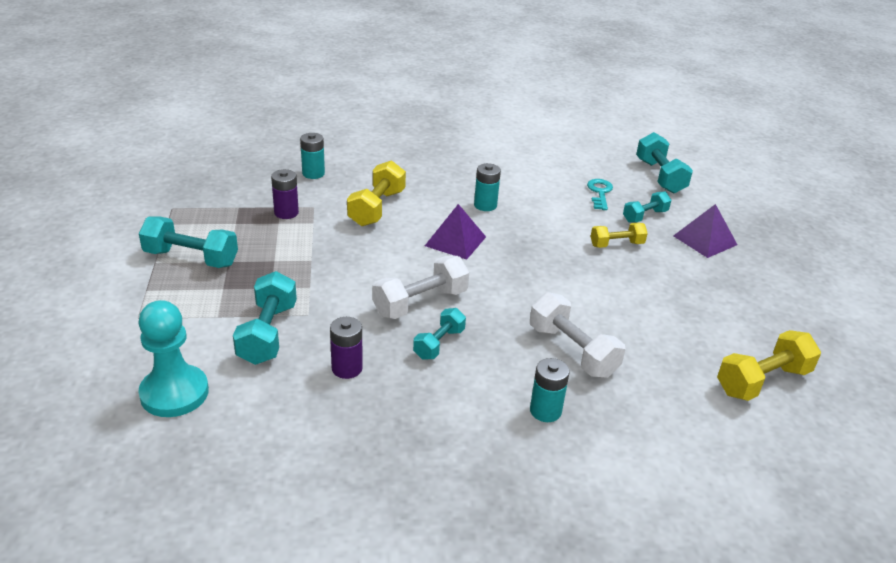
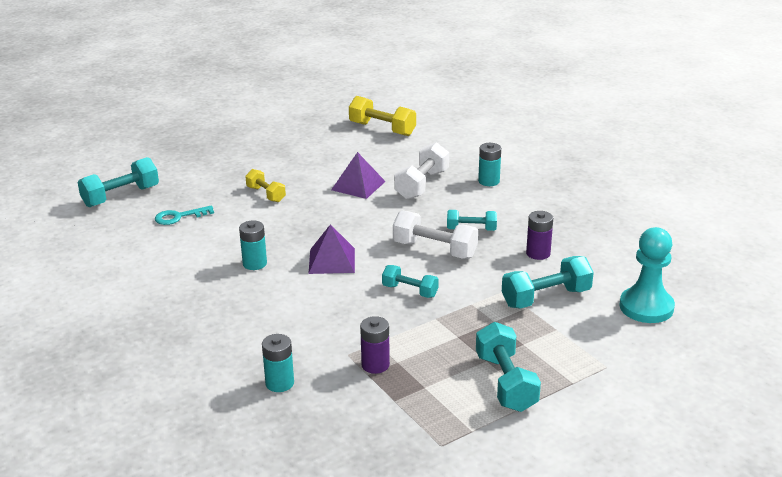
camera: 115 degrees left, 5 degrees down
(377, 208) = (315, 317): yellow dumbbell -> none
(645, 216) = (206, 191): turquoise dumbbell -> turquoise dumbbell (410, 291)
(705, 240) = (224, 164): purple pyramid -> purple pyramid (358, 185)

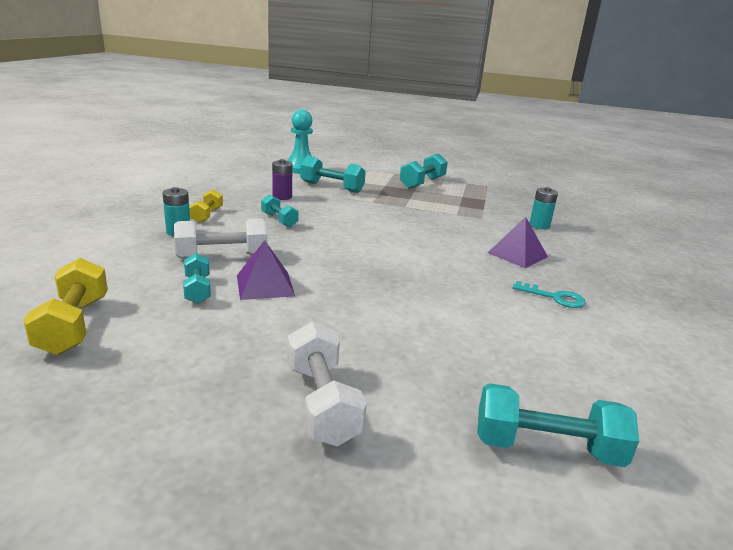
camera: 135 degrees left, 5 degrees down
(179, 217) = (491, 361): turquoise key -> turquoise key (554, 297)
(254, 263) = (471, 279): turquoise battery -> none
(266, 194) = (360, 329): yellow dumbbell -> yellow dumbbell (207, 215)
(331, 260) = (408, 252): purple pyramid -> purple pyramid (517, 255)
(375, 365) = (473, 209): purple battery -> none
(410, 291) = (393, 219): turquoise dumbbell -> turquoise dumbbell (198, 289)
(435, 250) = (329, 224): white dumbbell -> white dumbbell (322, 403)

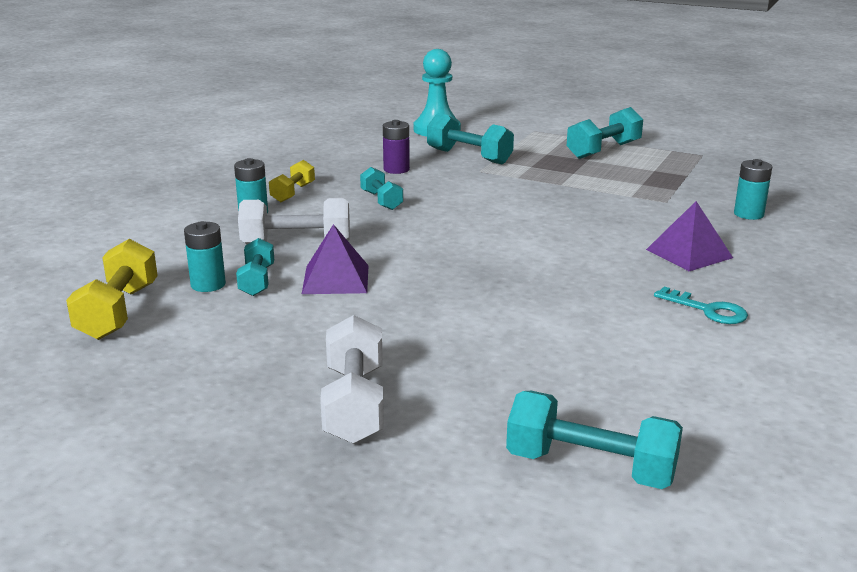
camera: 15 degrees right, 0 degrees up
(154, 295) = (208, 284): none -> turquoise battery

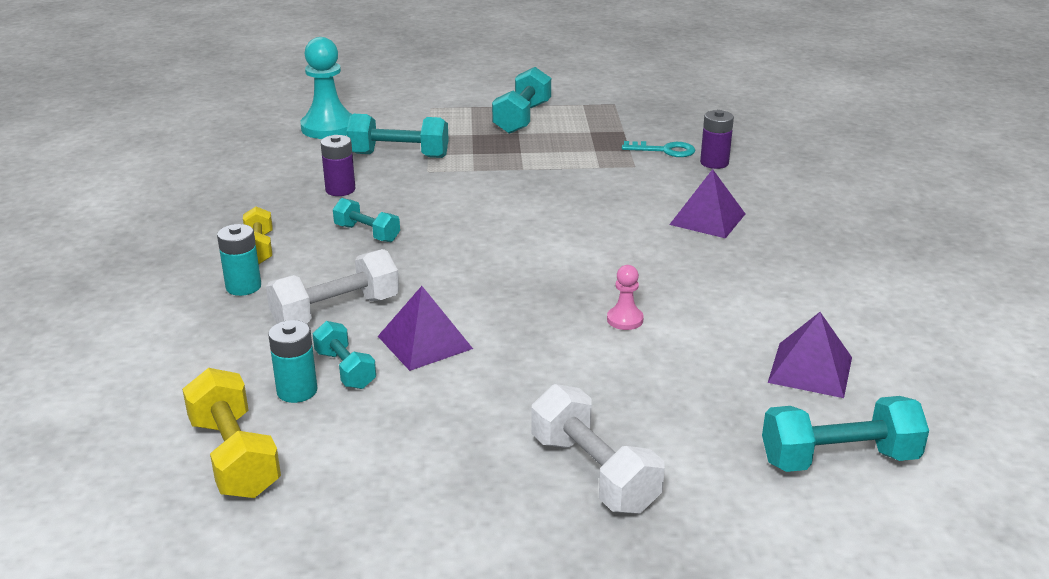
camera: 30 degrees left, 5 degrees up
(518, 306) = (625, 320): none -> pink pawn
(650, 390) = (810, 369): none -> purple pyramid
(707, 310) = (777, 274): turquoise key -> turquoise key (664, 150)
(748, 214) = (714, 163): turquoise battery -> purple battery

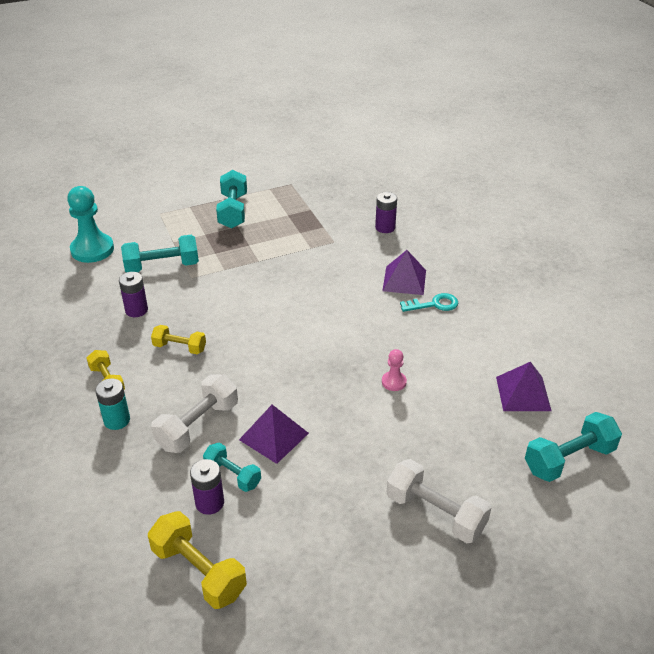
camera: 20 degrees left, 10 degrees up
(297, 391) = (209, 503): turquoise battery -> purple battery
(367, 233) = (180, 347): turquoise dumbbell -> yellow dumbbell
(664, 150) = (347, 223): turquoise key -> turquoise key (434, 304)

